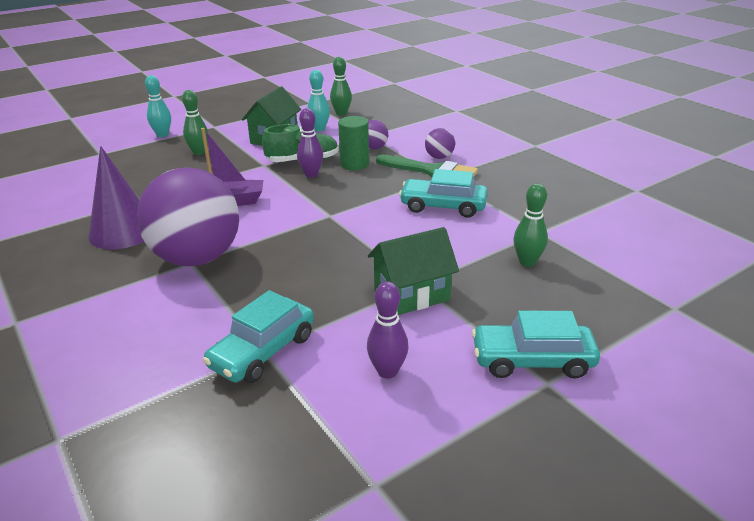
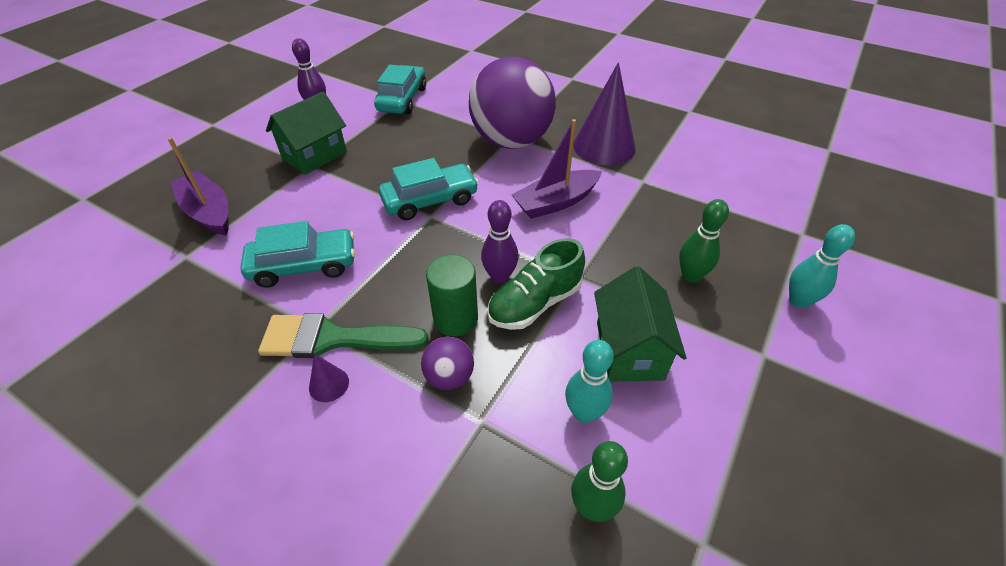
camera: 155 degrees right, 15 degrees up
(439, 157) = (329, 384): purple ball -> purple cone
(527, 262) = (208, 212): green bowling pin -> purple boat
(532, 360) = (219, 134): turquoise car -> turquoise car (430, 200)

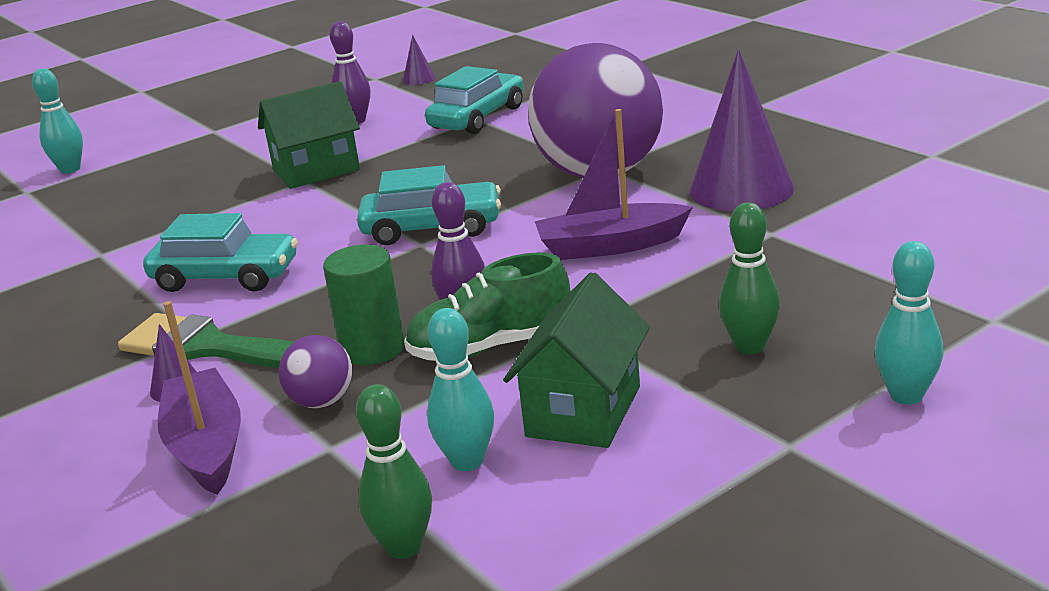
camera: 25 degrees right, 20 degrees down
(110, 172) = (70, 169): none -> turquoise bowling pin
(208, 212) = (152, 216): purple boat -> purple boat (206, 446)
(341, 68) = (419, 79): none -> purple cone

